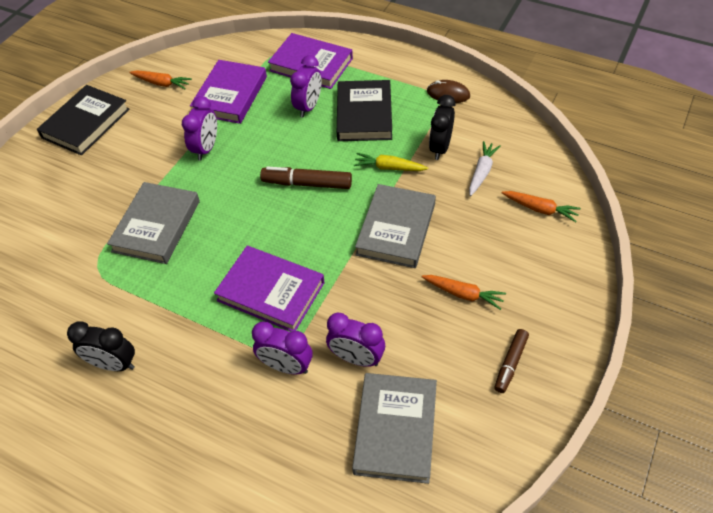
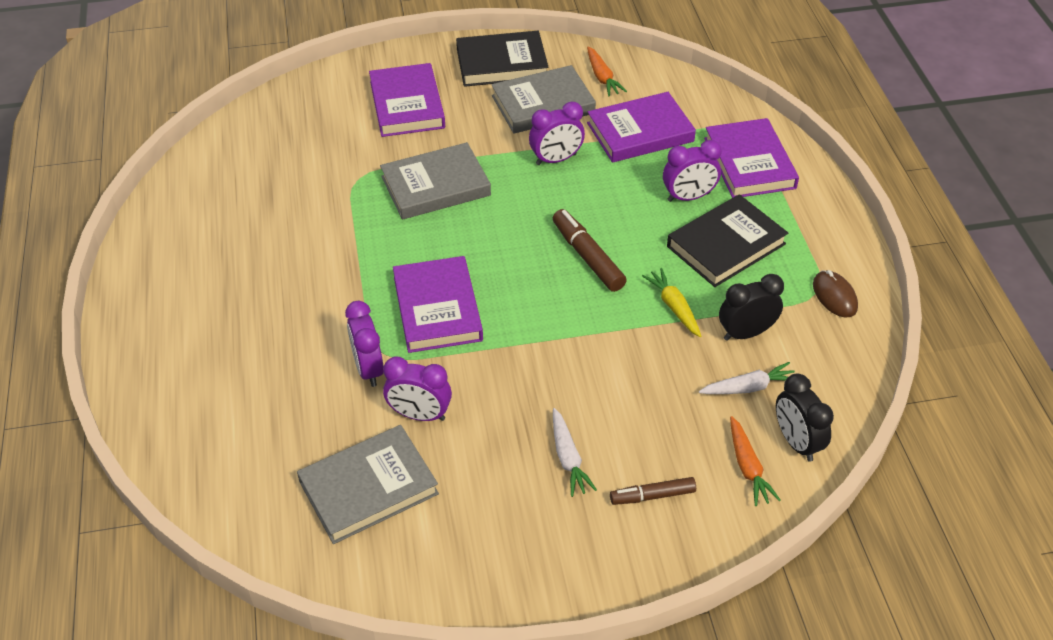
camera: 50 degrees right, 5 degrees down
(59, 196) = (407, 105): none -> purple book
(113, 364) = (276, 254): black clock -> black clock (796, 442)
(356, 358) = (419, 415): purple clock -> purple clock turned 60 degrees counterclockwise
(396, 229) = (599, 358): grey book -> grey book (543, 104)
(463, 294) = (568, 458): orange carrot -> white carrot
(510, 363) = (518, 542): brown marker -> brown marker (653, 496)

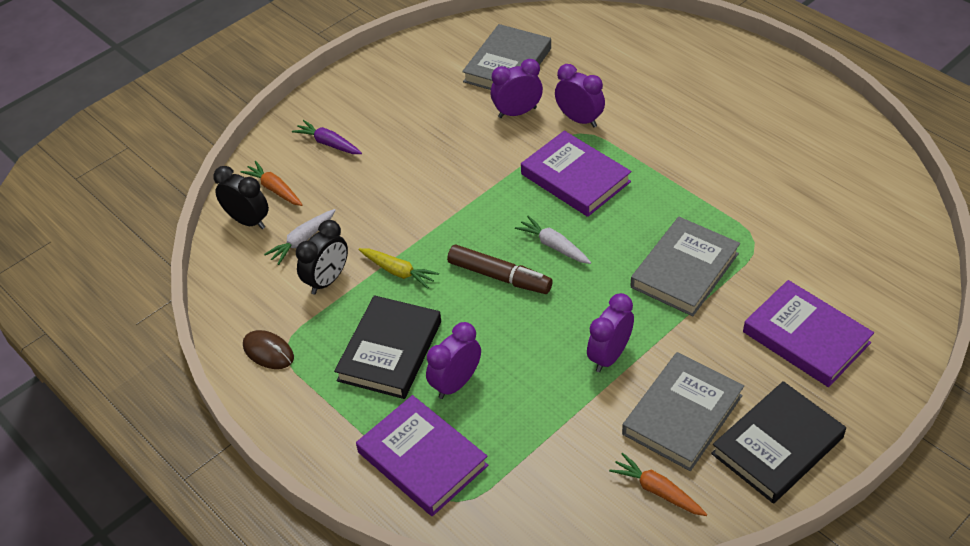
camera: 150 degrees right, 0 degrees up
(568, 458) = (399, 137): white carrot -> white carrot (554, 246)
(640, 132) = (557, 436): purple book -> none
(653, 496) = (328, 143): brown marker -> purple carrot

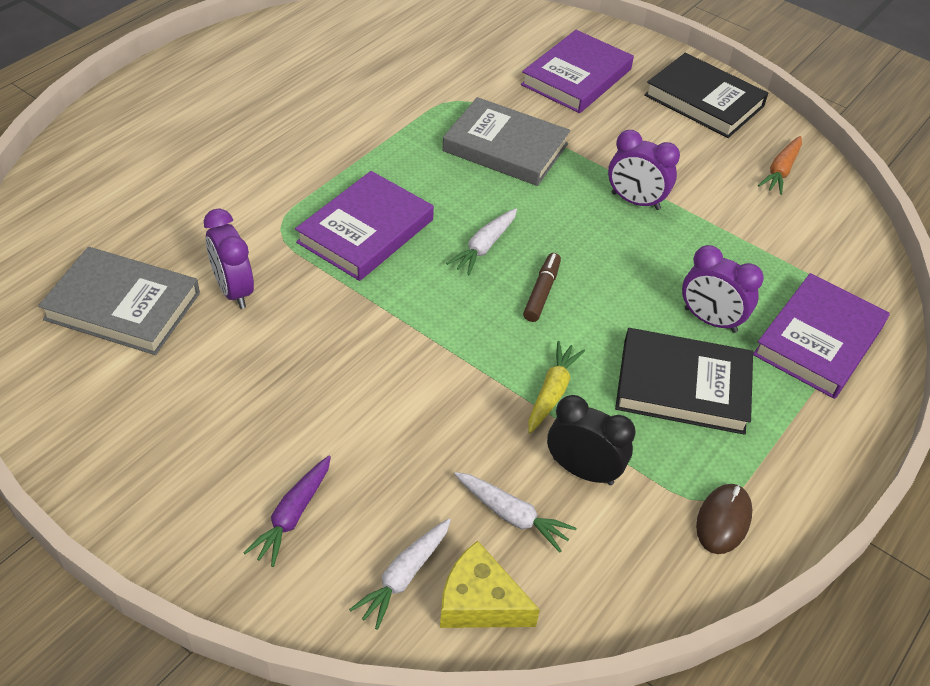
camera: 105 degrees left, 0 degrees up
(248, 221) = (479, 602): black clock -> yellow cheese
(275, 189) = (404, 576): orange carrot -> white carrot
(499, 276) = (541, 292): brown marker -> brown marker, size x0.65
(579, 119) = (253, 229): purple clock -> none
(682, 415) = (691, 154): grey book -> none

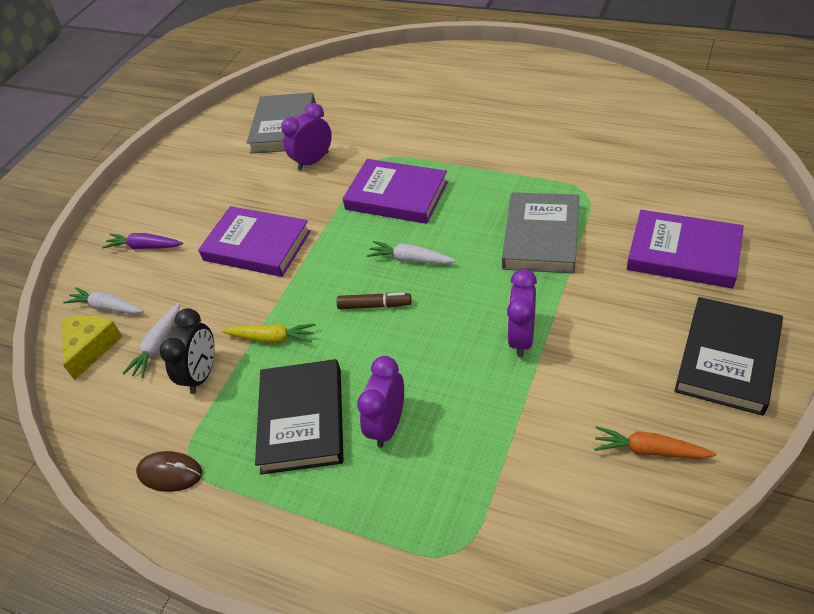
camera: 85 degrees right, 0 degrees up
(818, 340) = (395, 520): purple book -> purple book (257, 246)

